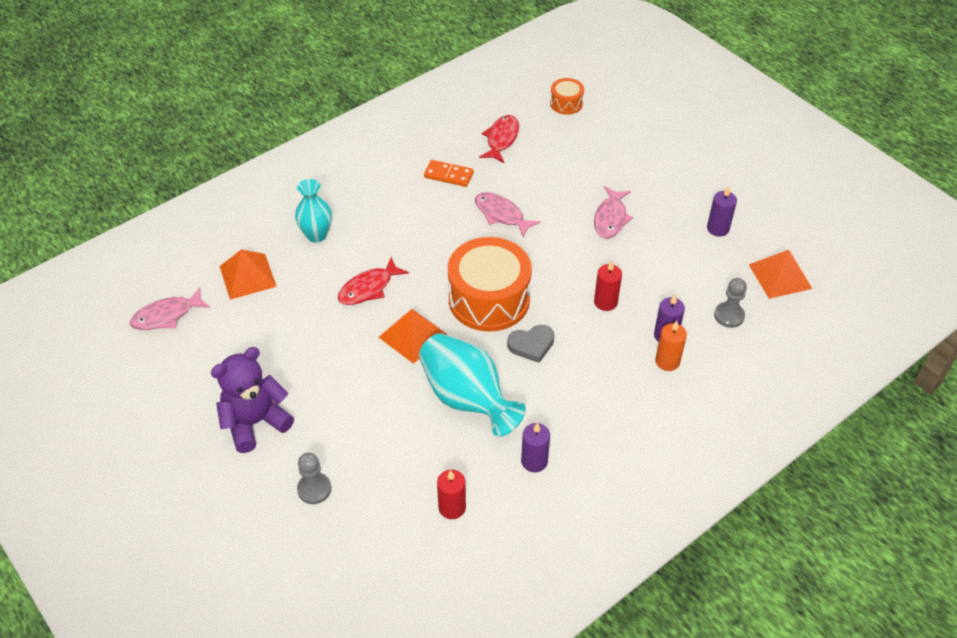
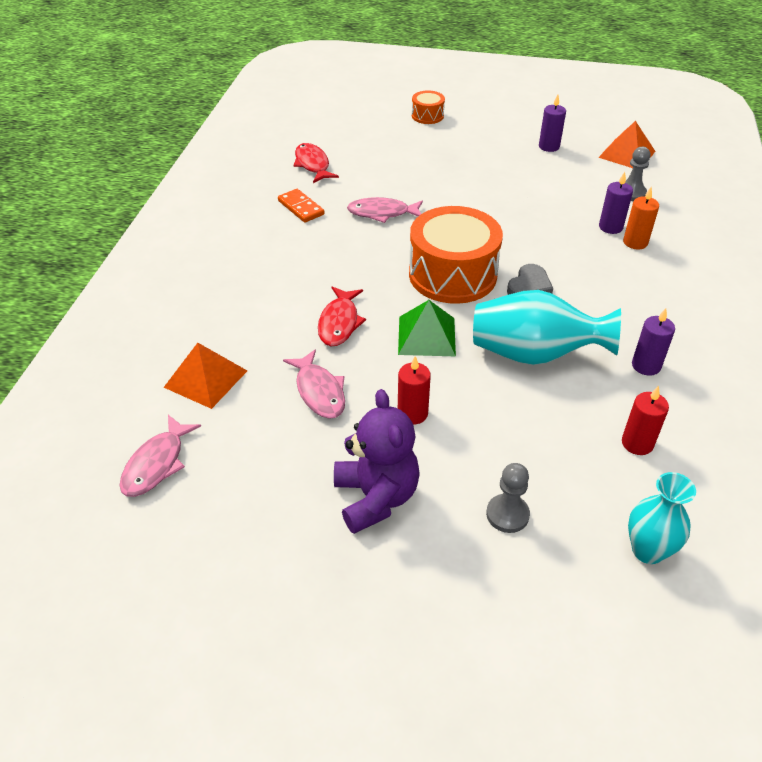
camera: 40 degrees left, 5 degrees down
(255, 422) = (376, 497): purple teddy bear -> purple teddy bear turned 150 degrees clockwise
(316, 235) = (235, 309): turquoise vase -> turquoise vase (648, 550)
(413, 335) = (426, 336): orange pyramid -> green pyramid
(448, 175) = (301, 208): orange domino -> orange domino turned 75 degrees clockwise
(566, 103) = (333, 121): orange drum -> orange drum (427, 116)
(605, 302) = (540, 229): red candle -> red candle (412, 413)
(610, 218) = (468, 176): pink fish -> pink fish (319, 391)

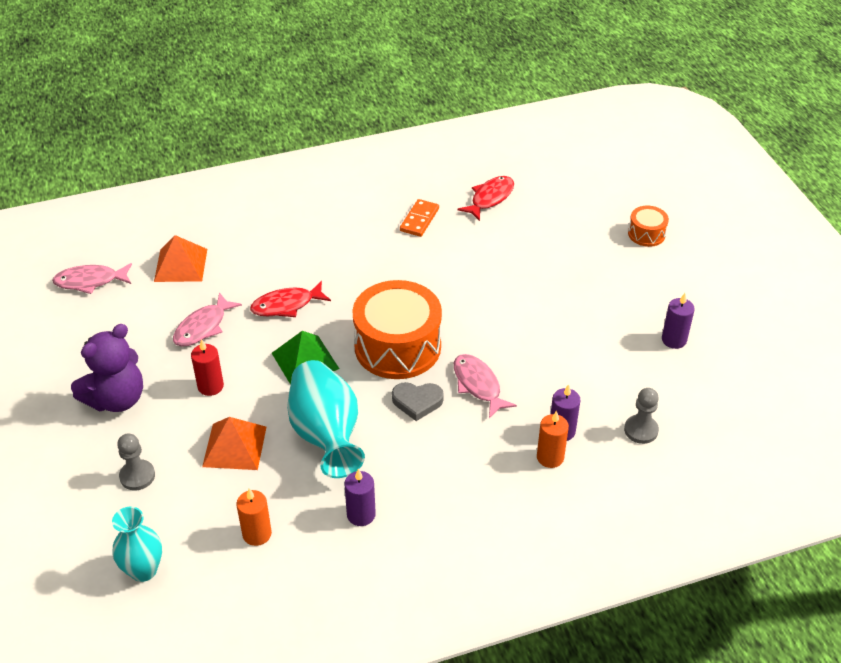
camera: 60 degrees right, 0 degrees up
(382, 213) = (452, 269): pink fish -> pink fish (478, 385)
(627, 154) = (719, 405): orange pyramid -> orange pyramid (235, 446)
(637, 443) = (257, 534): red candle -> orange candle

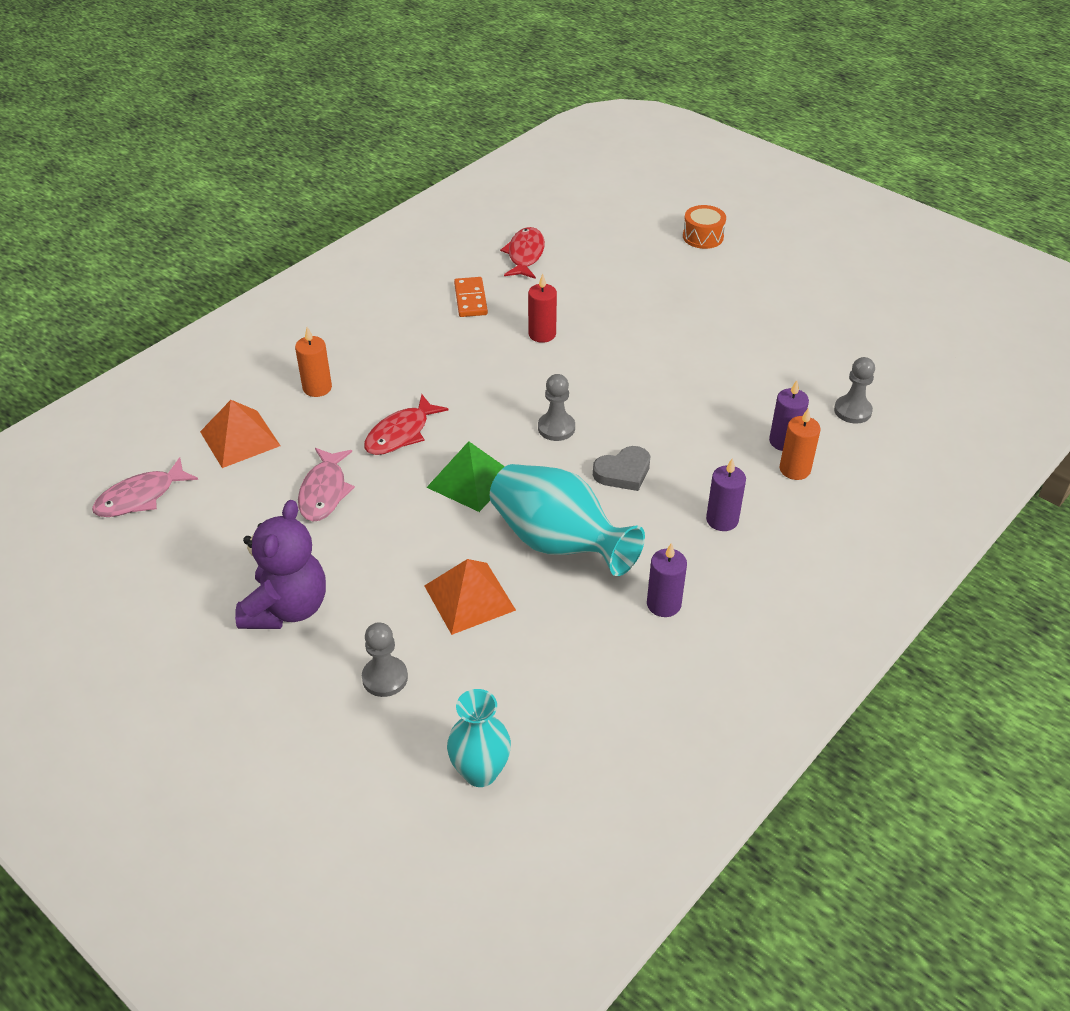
camera: 30 degrees left, 0 degrees up
(210, 386) = (387, 548): red candle -> red candle (542, 334)
(257, 534) = (573, 674): orange candle -> orange candle (317, 388)
(397, 346) = (556, 428): orange drum -> grey pawn
(478, 385) = (668, 432): pink fish -> none
(674, 340) = (810, 320): purple candle -> purple candle (722, 520)

